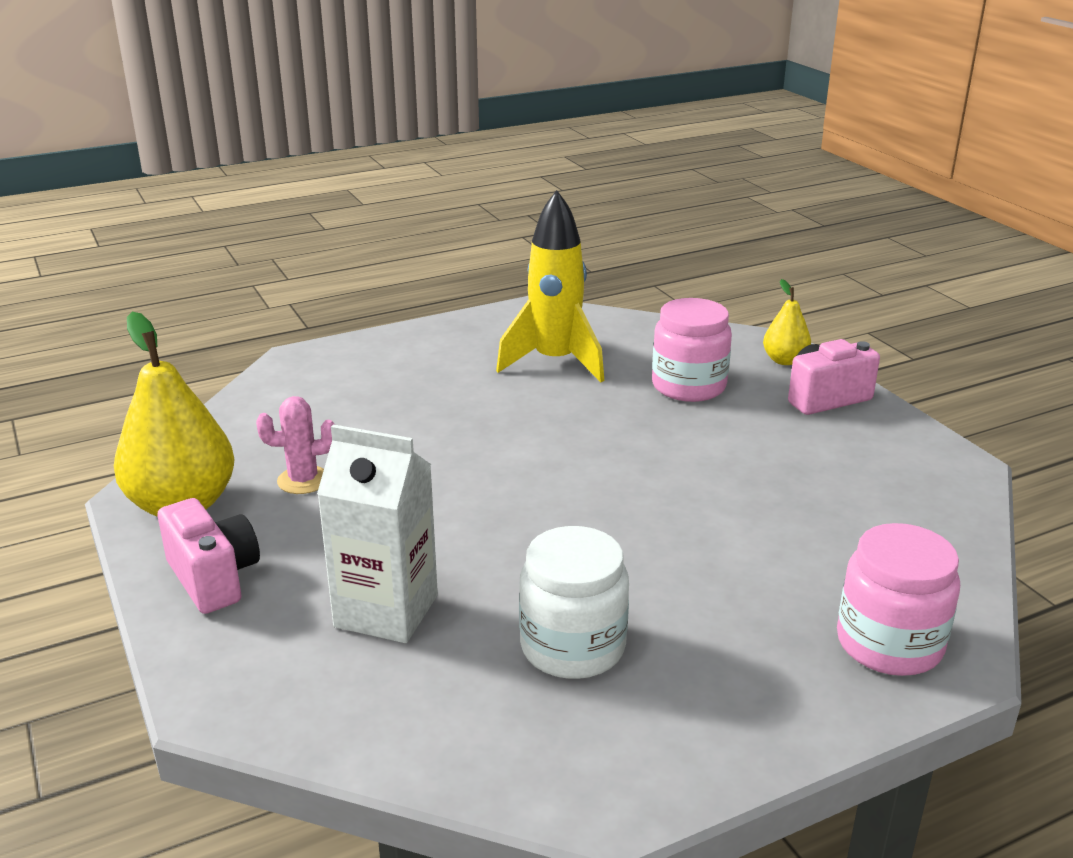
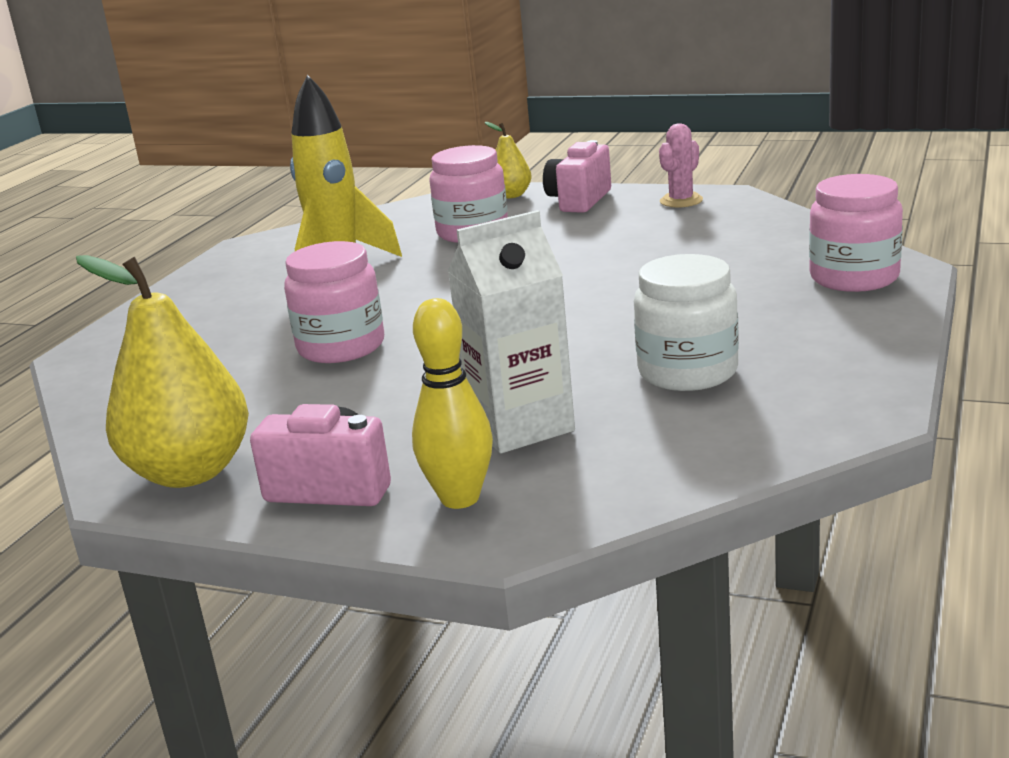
camera: 40 degrees left, 5 degrees down
(250, 648) = (460, 498): none -> yellow bowling pin
(303, 480) = (274, 407): pink cactus -> pink cactus (681, 201)
(421, 451) = (341, 347): none -> pink jar

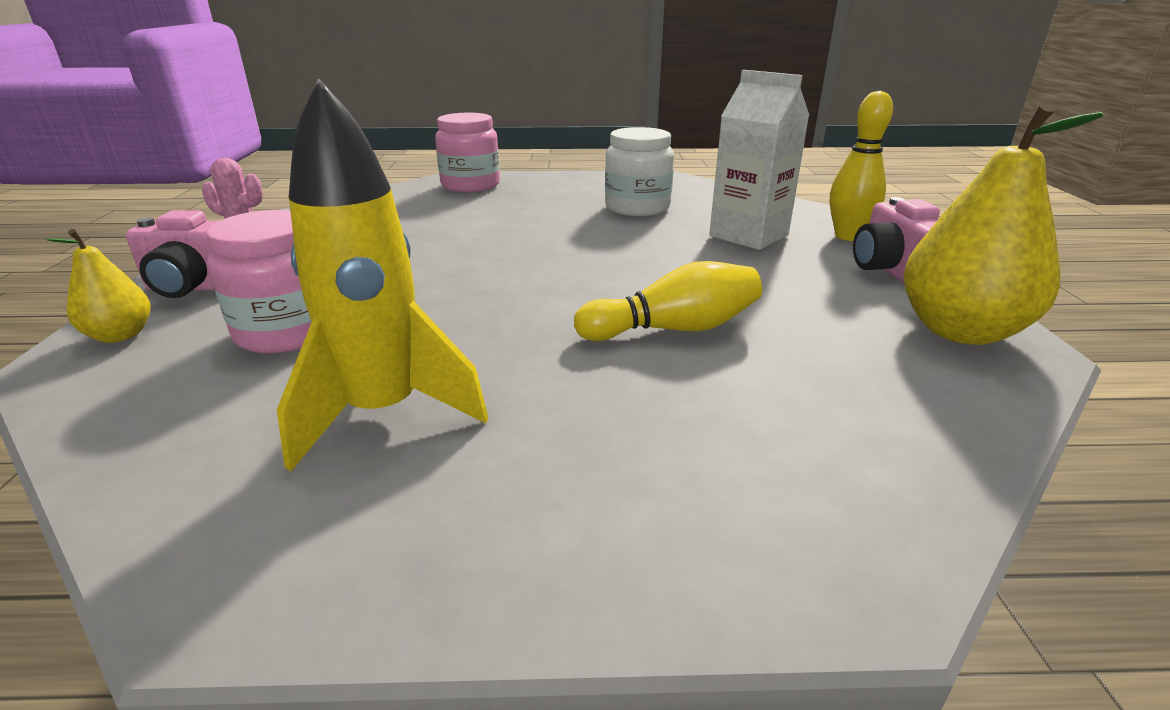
camera: 115 degrees left, 5 degrees up
(341, 347) = (673, 329): pink jar -> yellow bowling pin

